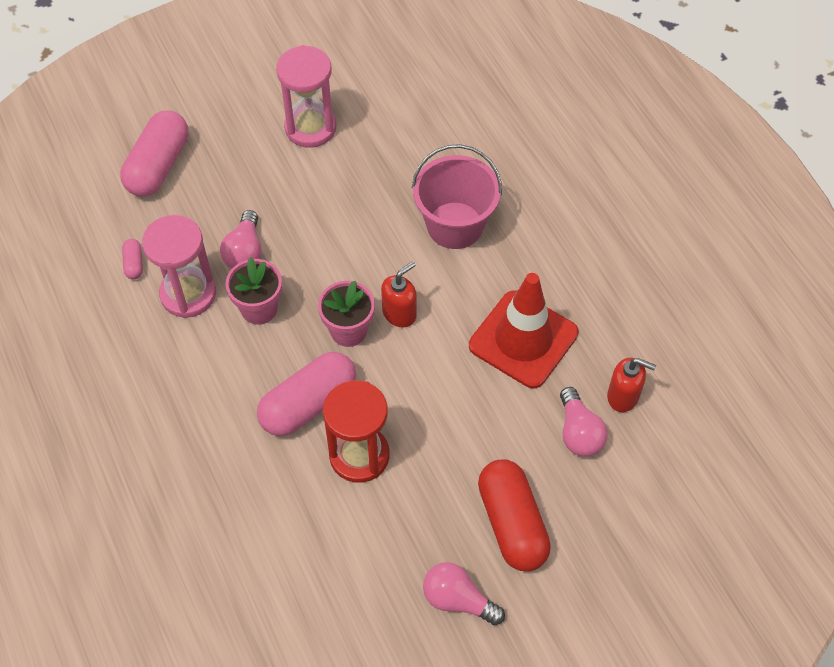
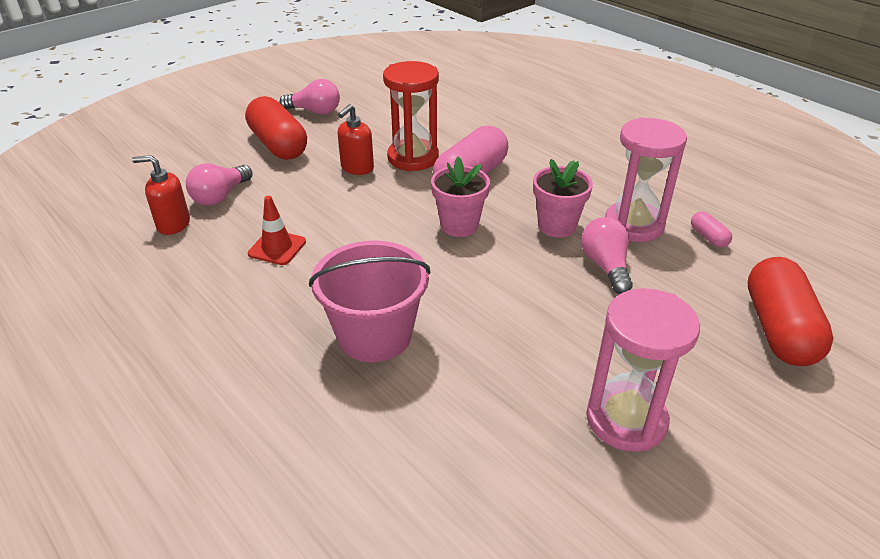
camera: 165 degrees right, 20 degrees down
(158, 165) = (779, 329): pink capsule -> red capsule
(399, 313) = (413, 246): red soap dispenser -> red soap dispenser (357, 168)
(523, 339) = (277, 248): red traffic cone -> red traffic cone, size x0.49
(578, 432) = (220, 196): pink light bulb -> pink light bulb turned 120 degrees counterclockwise

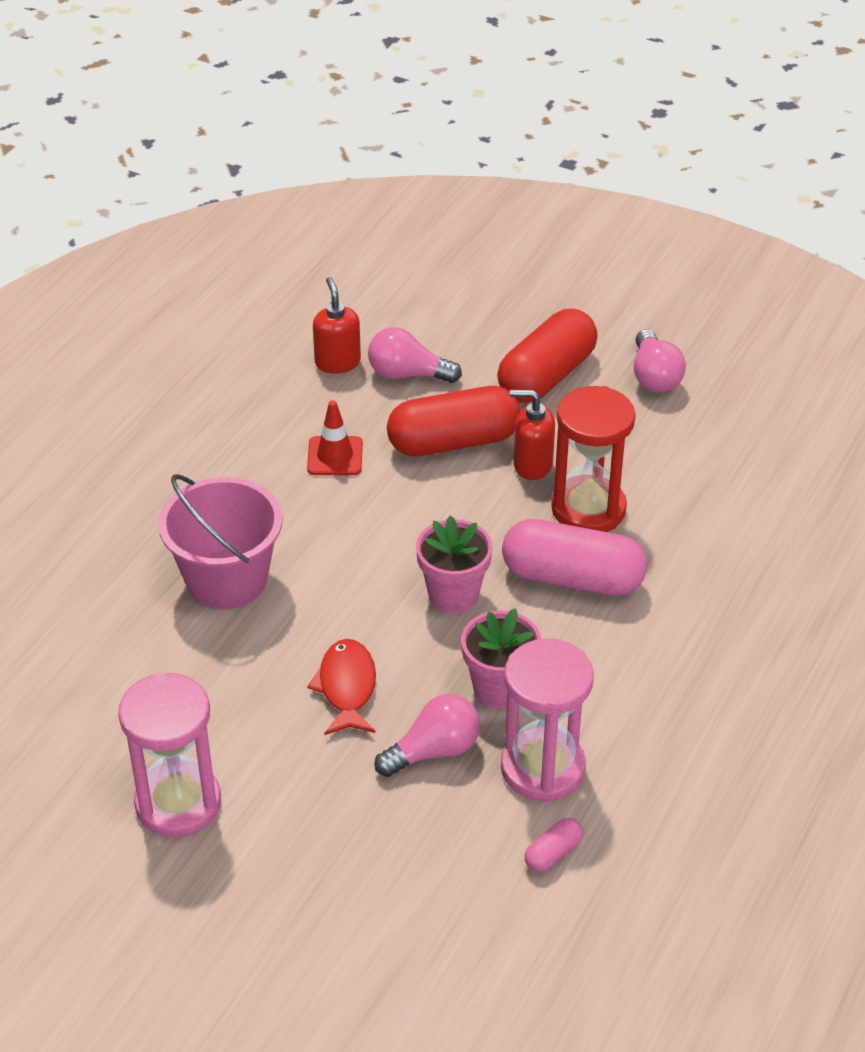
camera: 70 degrees right, 5 degrees up
(528, 294) = (347, 687): none -> red fish
(779, 329) = (380, 936): red capsule -> red capsule (453, 442)

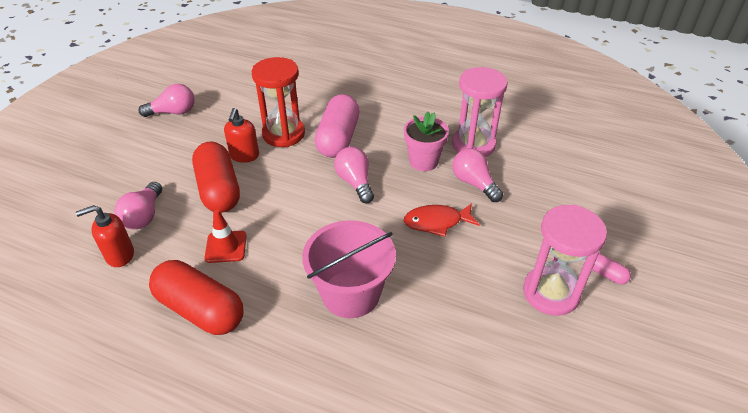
camera: 95 degrees left, 0 degrees up
(453, 595) = (355, 182): pink flower pot -> pink light bulb
(546, 376) = (162, 153): red capsule -> red capsule (200, 309)
(553, 853) = (524, 140): pink capsule -> pink capsule (605, 274)

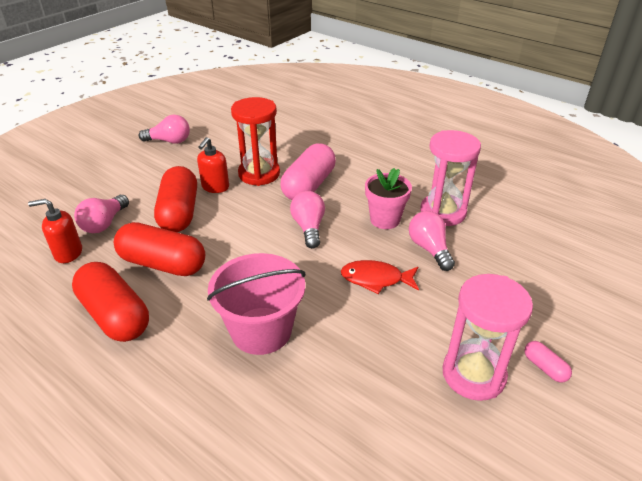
camera: 15 degrees right, 5 degrees down
(226, 247) = (163, 264): red traffic cone -> red capsule

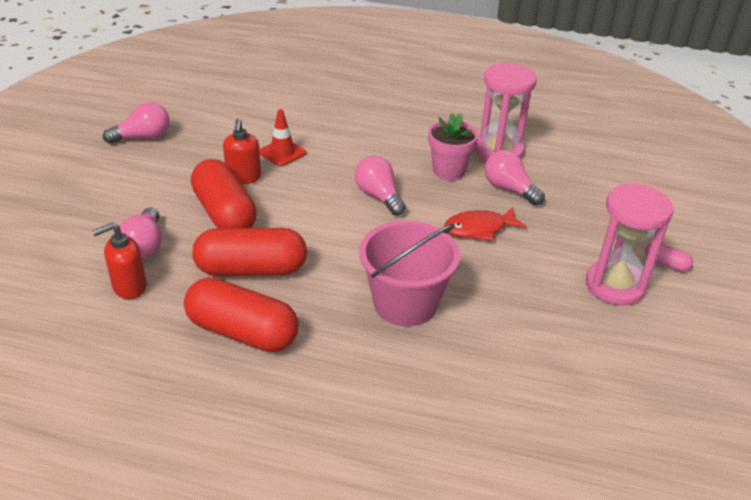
camera: 25 degrees left, 0 degrees up
(259, 174) = (282, 153): red hourglass -> red traffic cone
(309, 185) = (346, 154): pink capsule -> none

